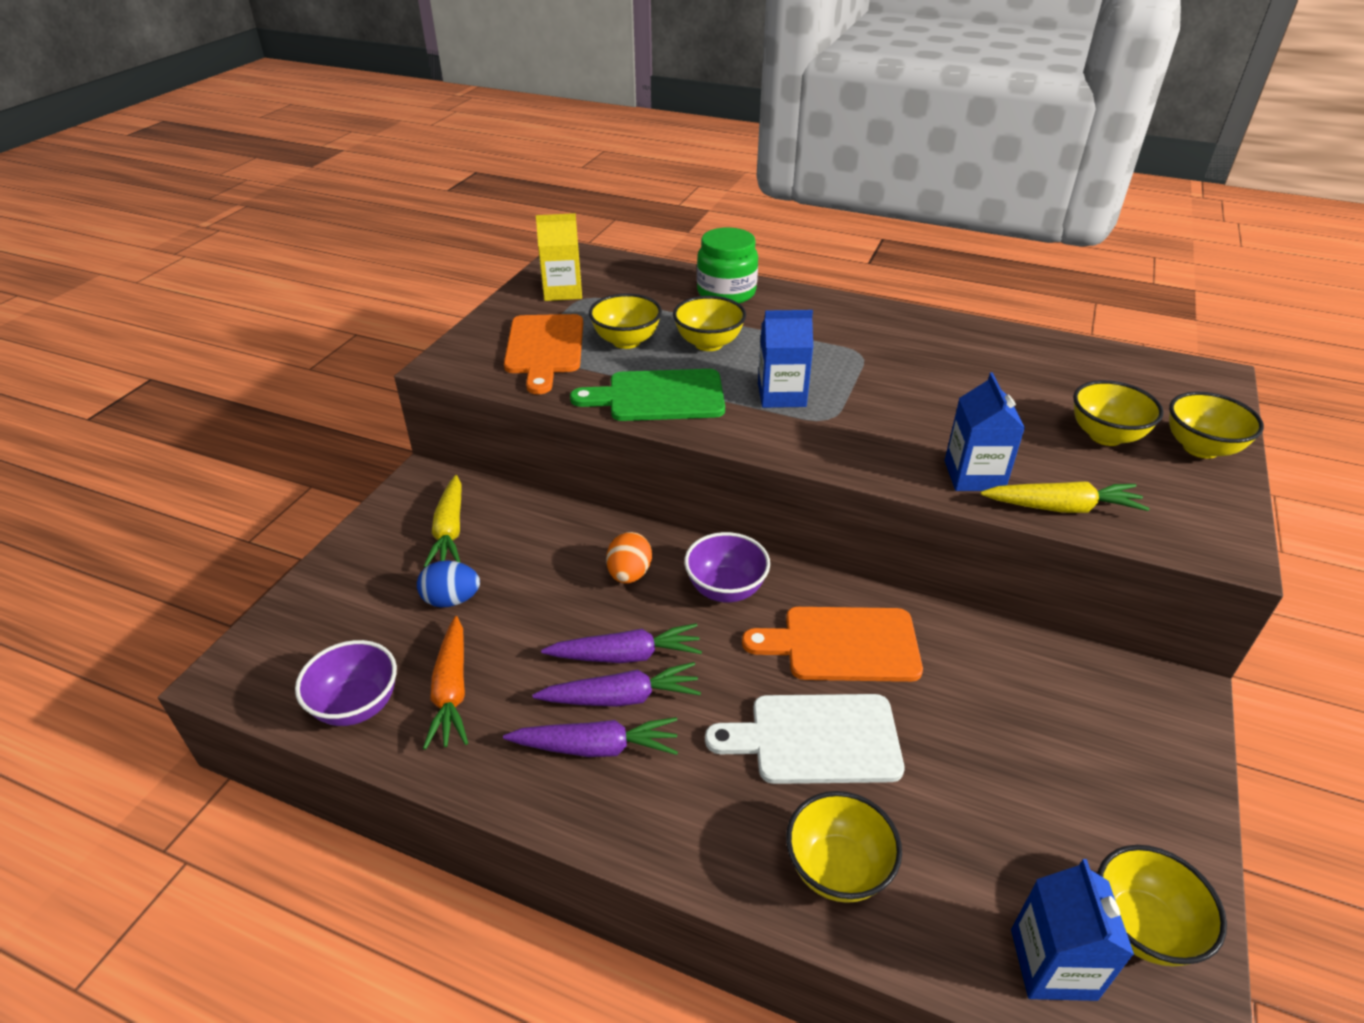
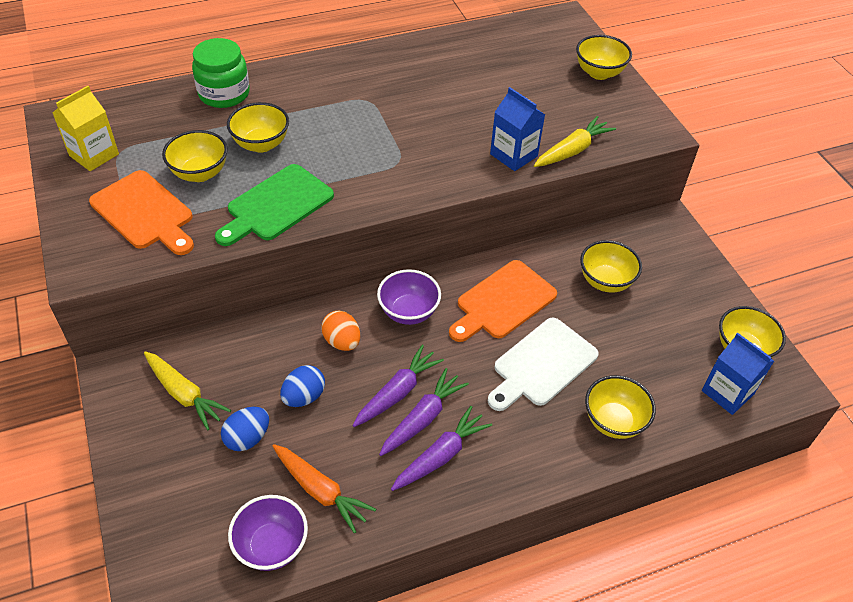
camera: 45 degrees left, 10 degrees up
(538, 598) = (304, 396): none -> blue egg
(781, 395) = (353, 159): blue carton -> none
(1105, 436) = (551, 89): yellow bowl -> yellow bowl (605, 281)

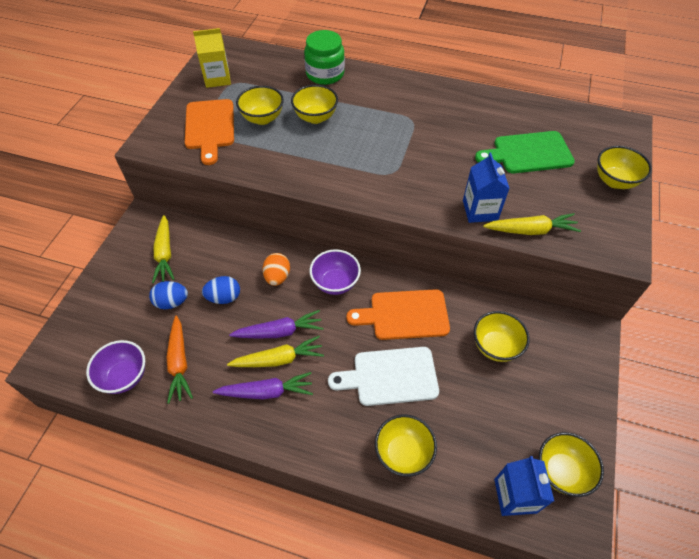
camera: 40 degrees right, 5 degrees up
(276, 205) = (286, 162): green cutting board -> green cutting board (528, 153)
(422, 418) = (278, 359): purple carrot -> yellow carrot

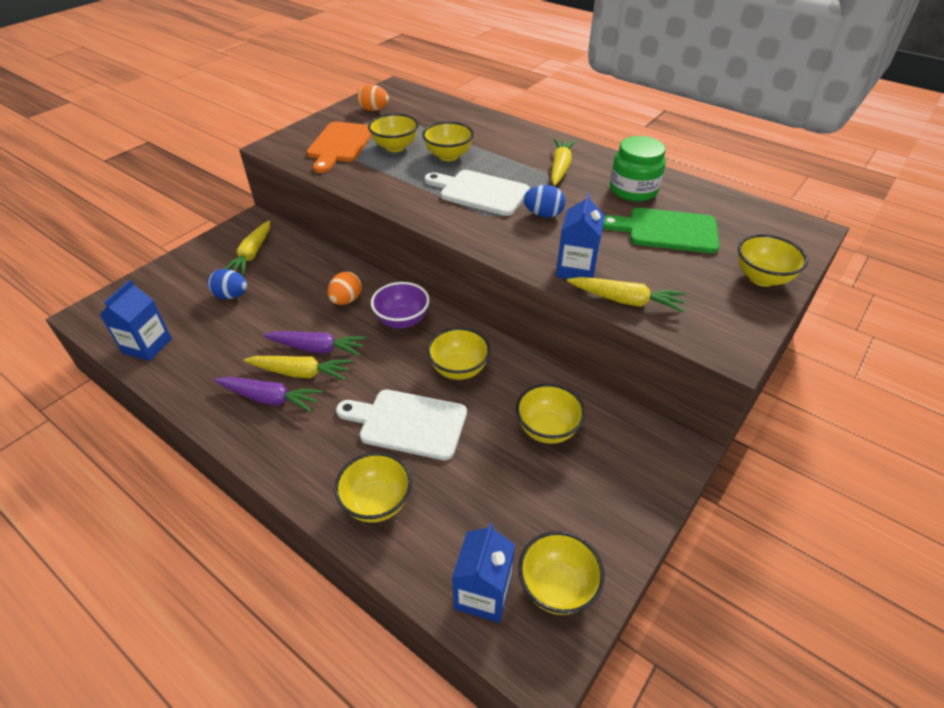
camera: 20 degrees right, 10 degrees down
(125, 376) = (147, 345): purple bowl -> blue carton
(179, 363) = (204, 348): orange carrot -> none
(217, 78) = (374, 110): yellow carton -> orange egg
(224, 297) = (283, 304): blue egg -> blue egg (543, 214)
(325, 74) = (482, 124): green jar -> green jar (633, 190)
(364, 151) = (480, 192): none -> white cutting board
(404, 315) = (459, 369): orange cutting board -> yellow bowl
(416, 108) = (560, 168): none -> yellow carrot

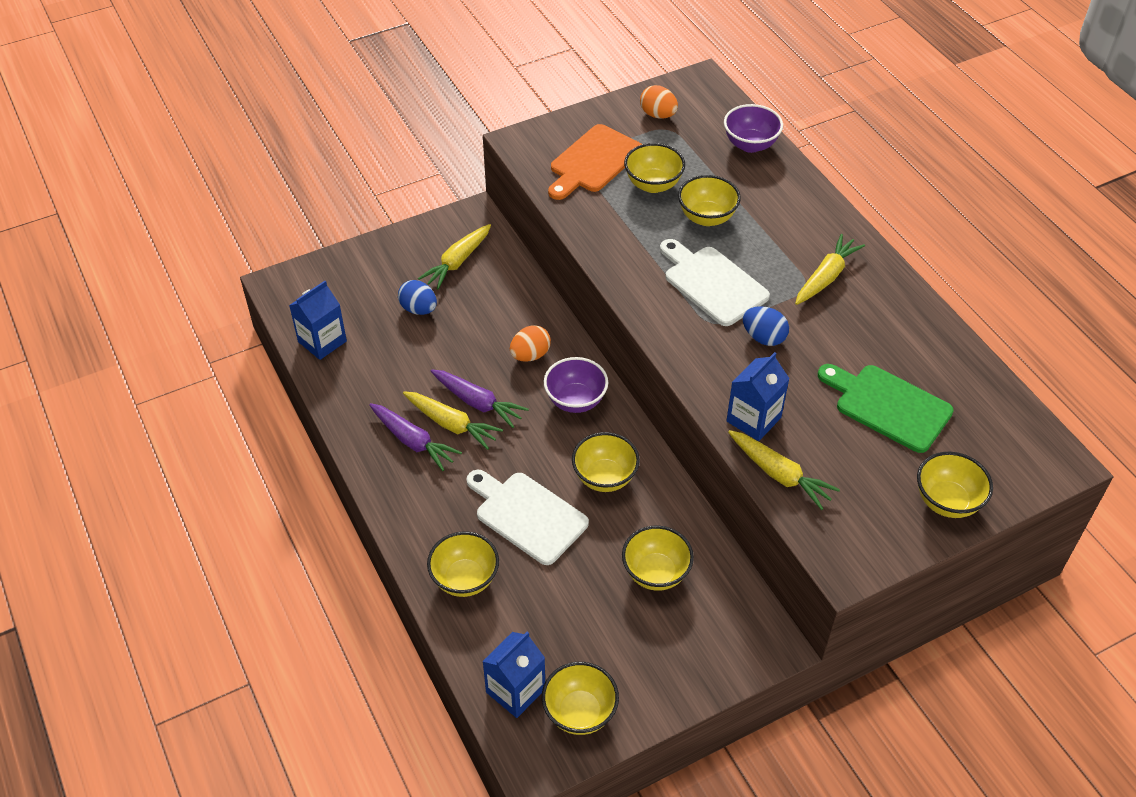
camera: 25 degrees right, 5 degrees up
(452, 111) = (750, 144): none -> purple bowl
(633, 190) = (891, 337): green jar -> none

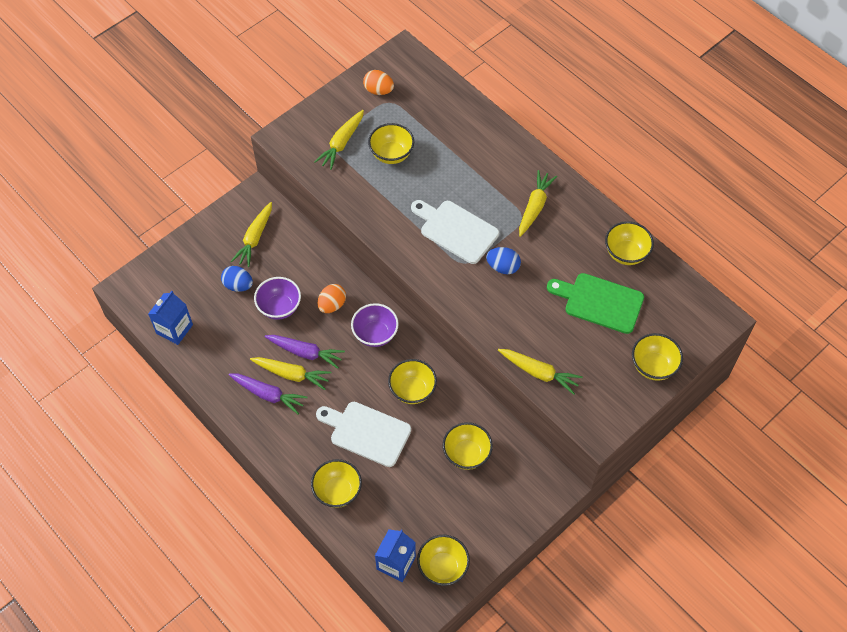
camera: 15 degrees left, 10 degrees up
(593, 162) = (341, 143): orange cutting board -> yellow carrot
(706, 217) = (438, 175): yellow bowl -> yellow bowl (626, 253)
(750, 144) = (454, 103): purple bowl -> purple bowl (279, 307)
(753, 419) = (511, 334): blue carton -> none

